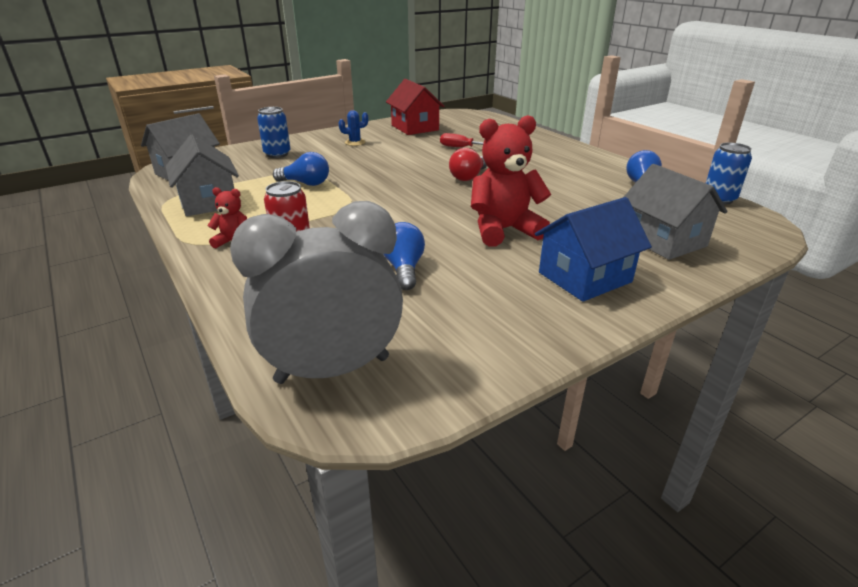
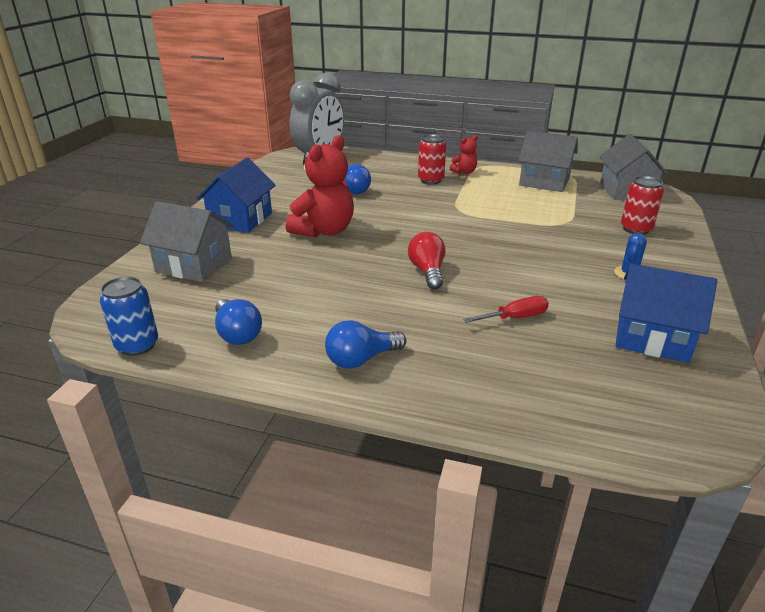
camera: 140 degrees right, 0 degrees up
(277, 154) = (636, 229): blue can -> red can
(305, 183) = (531, 214): blue light bulb -> blue light bulb (361, 359)
(415, 128) = (652, 338): red house -> blue house

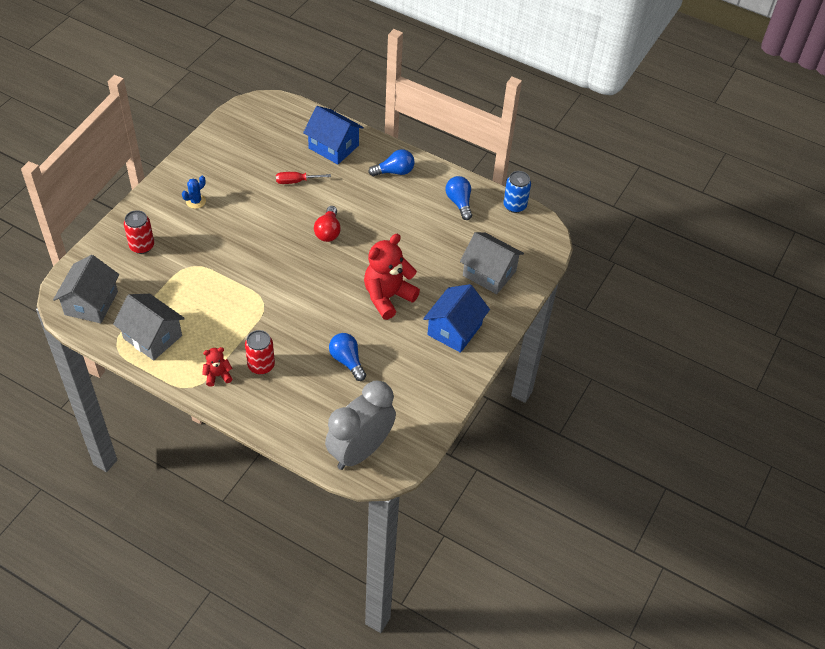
camera: 170 degrees left, 20 degrees up
(652, 338) = (231, 153): blue house -> blue house (333, 147)

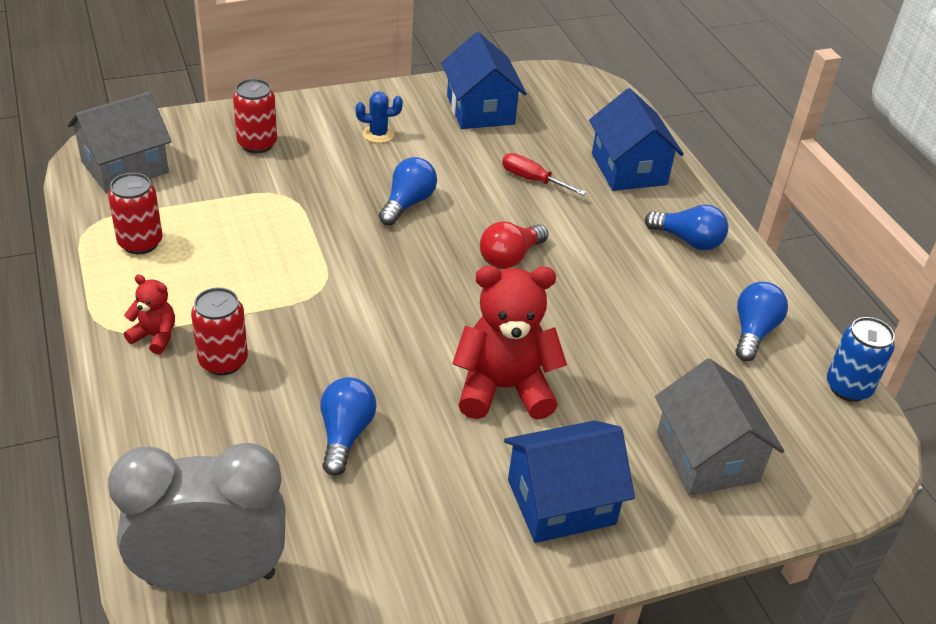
camera: 40 degrees right, 10 degrees down
(152, 337) = (140, 243): grey house -> red can
(230, 154) = (480, 110): none -> blue house
(253, 232) = (407, 203): none -> blue light bulb

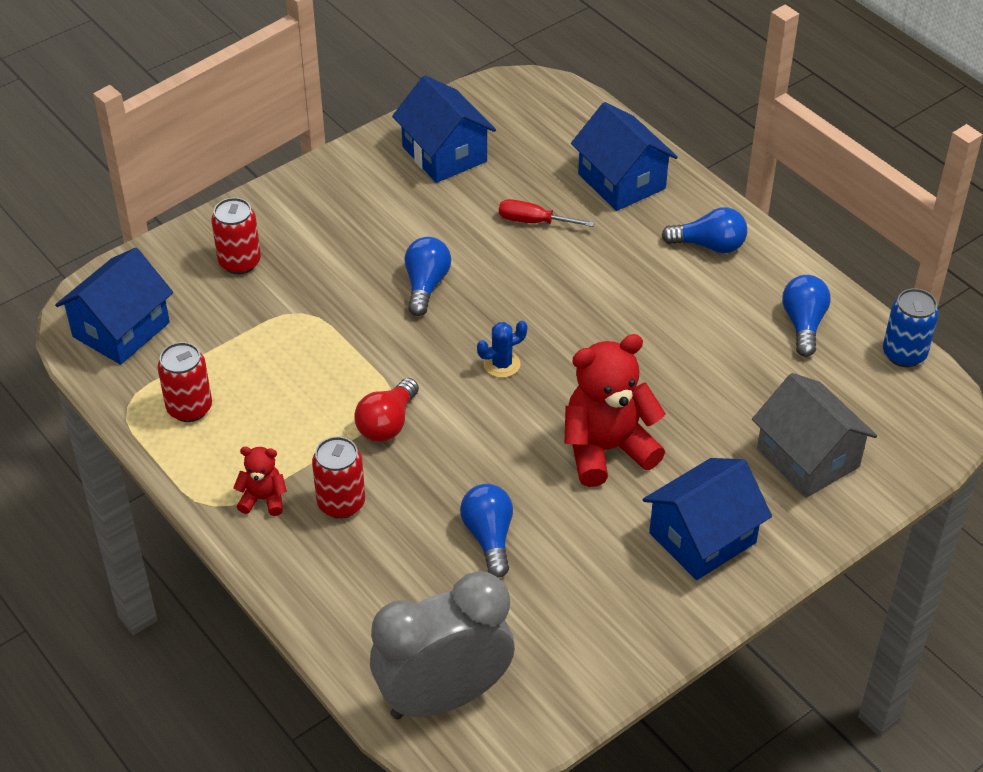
camera: 15 degrees left, 5 degrees up
(125, 167) = (121, 329): grey house -> blue house
(378, 134) = (356, 214): blue cactus -> blue cactus (502, 364)
(510, 257) = (552, 315): red light bulb -> red light bulb (387, 423)

